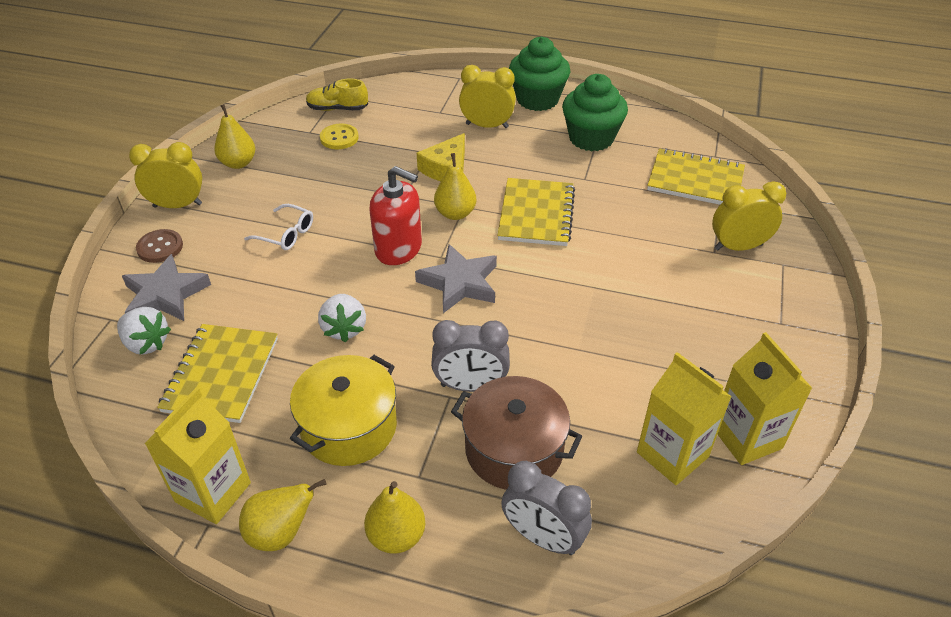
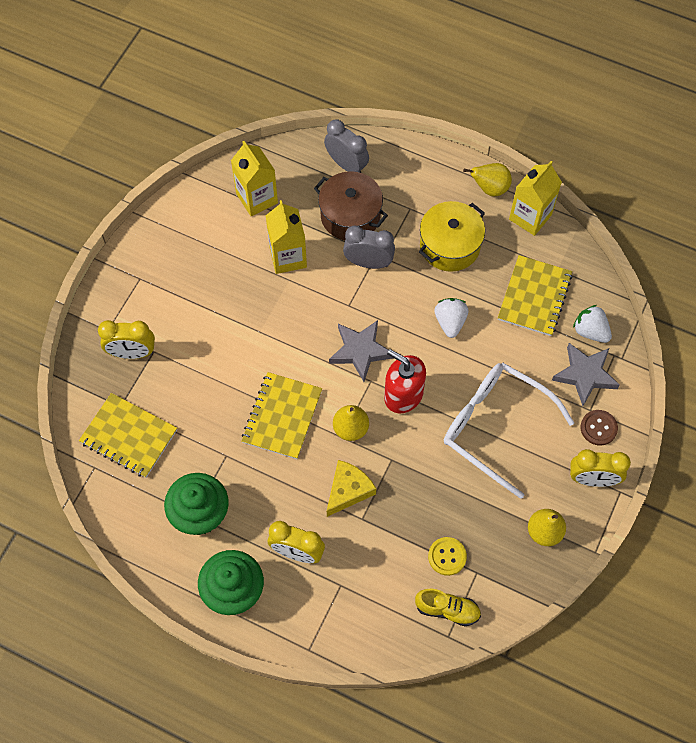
camera: 170 degrees left, 20 degrees up
(286, 234) = (495, 426): white glasses -> white glasses, size x2.27
(396, 536) = (426, 177): yellow pear -> none
(746, 437) = (207, 202): yellow carton -> yellow carton (288, 257)

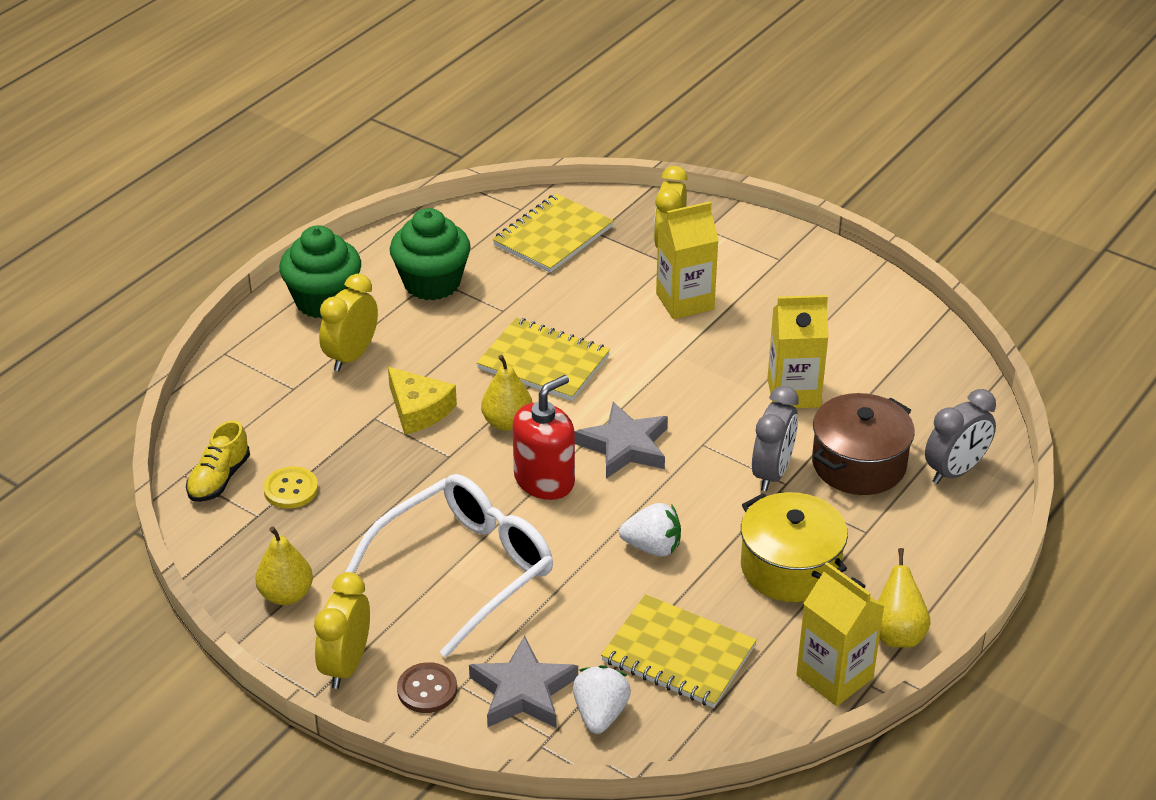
camera: 100 degrees right, 25 degrees down
(257, 198) = (899, 373): yellow carton -> yellow carton (685, 301)
(590, 331) = (600, 714): white strawberry -> white strawberry turned 45 degrees counterclockwise

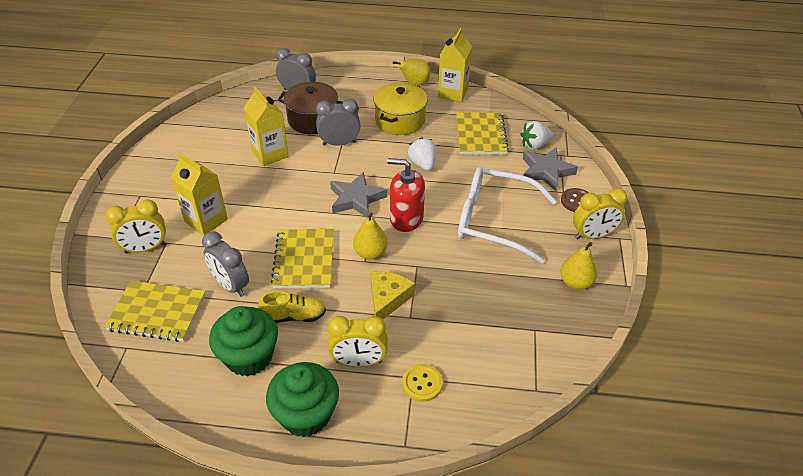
camera: 120 degrees left, 5 degrees up
(219, 479) = (524, 367): yellow shoe -> yellow shoe (294, 316)
(291, 489) = (502, 325): yellow button -> yellow button (422, 383)
(550, 295) = (230, 285): none -> grey clock

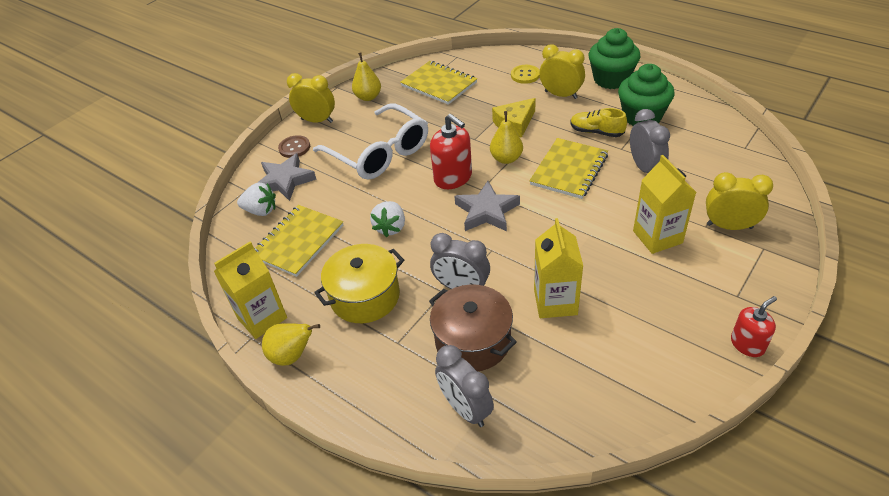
camera: 145 degrees left, 0 degrees up
(134, 168) = (747, 344): none -> red soap dispenser
(157, 312) = (717, 165): yellow notebook -> yellow notebook (439, 84)

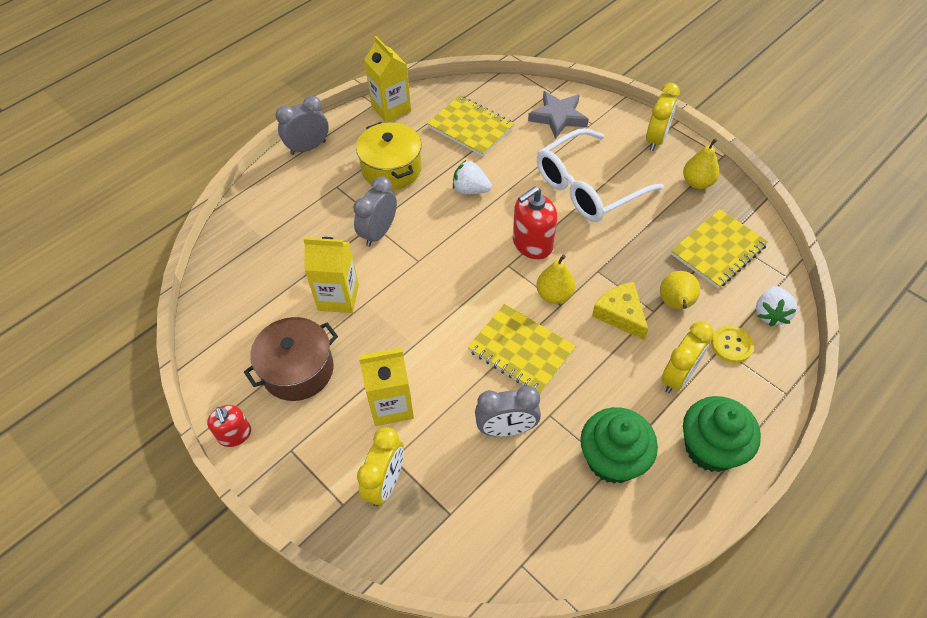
camera: 95 degrees right, 10 degrees up
(261, 211) = (518, 103): white strawberry -> white strawberry (770, 314)
(292, 356) = (348, 126): yellow pear -> yellow pear (675, 304)
(294, 148) = (610, 123): brown button -> none
(465, 409) = (259, 221): grey clock -> grey clock (308, 147)
(473, 341) = (319, 233): brown pot -> brown pot (298, 370)
(486, 211) = (473, 265): grey star -> none
(596, 132) = (588, 397): yellow shoe -> none

